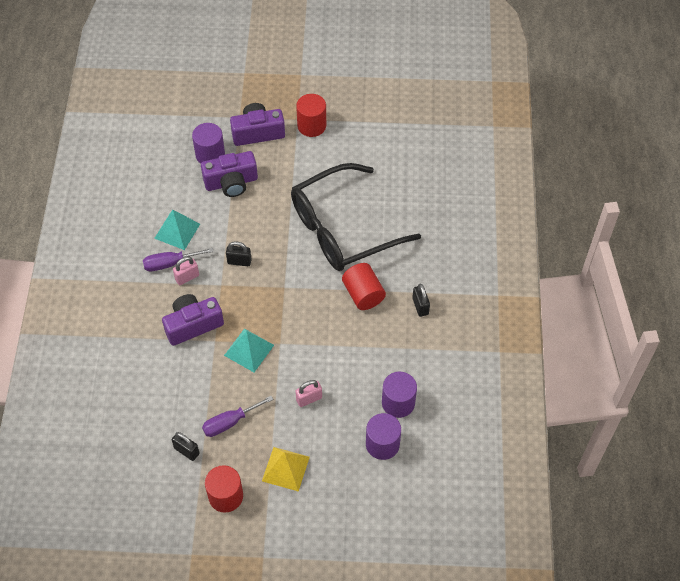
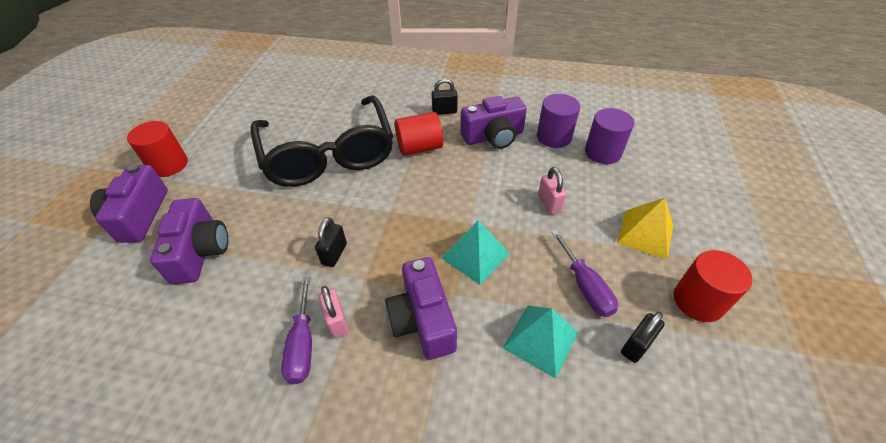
camera: 80 degrees left, 10 degrees down
(177, 231) = (246, 329): turquoise pyramid -> turquoise pyramid (540, 340)
(210, 155) = (135, 273): purple cylinder -> none
(389, 351) = (493, 137): none -> purple camera

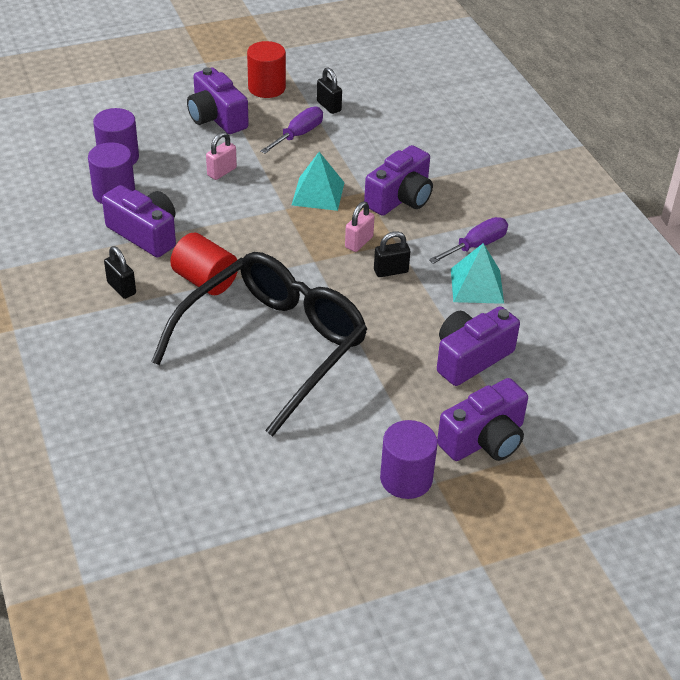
camera: 125 degrees left, 5 degrees down
(169, 165) = (406, 478): red cylinder -> purple cylinder
(337, 321) = (444, 238): pink padlock -> pink padlock (359, 242)
(540, 340) = (362, 143): turquoise pyramid -> turquoise pyramid (477, 285)
(636, 346) = (329, 106): black padlock -> black padlock turned 45 degrees clockwise
(645, 233) = (216, 117): yellow pyramid -> purple camera

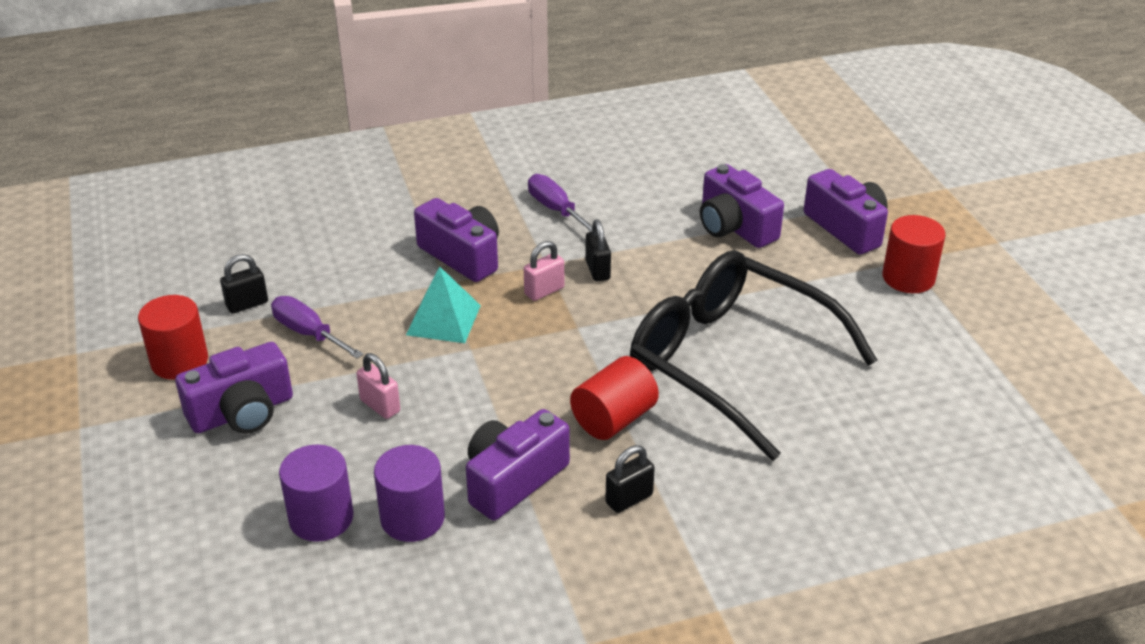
camera: 85 degrees left, 5 degrees down
(359, 242) = (544, 291): pink padlock -> pink padlock turned 75 degrees counterclockwise
(406, 478) = (908, 278): purple cylinder -> red cylinder
(477, 285) = (622, 214): turquoise pyramid -> none

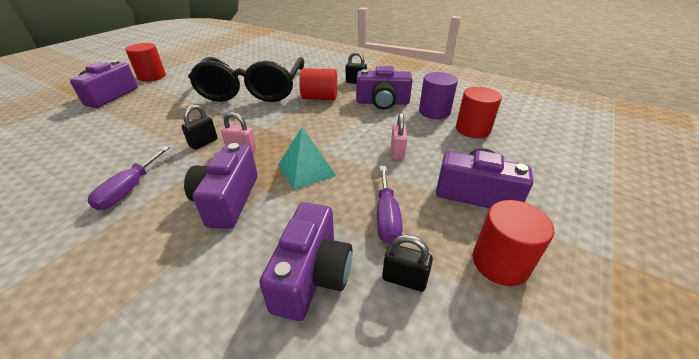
camera: 130 degrees left, 0 degrees up
(321, 518) = (472, 129): purple cylinder -> red cylinder
(734, 227) = (123, 121): purple camera -> purple camera (312, 275)

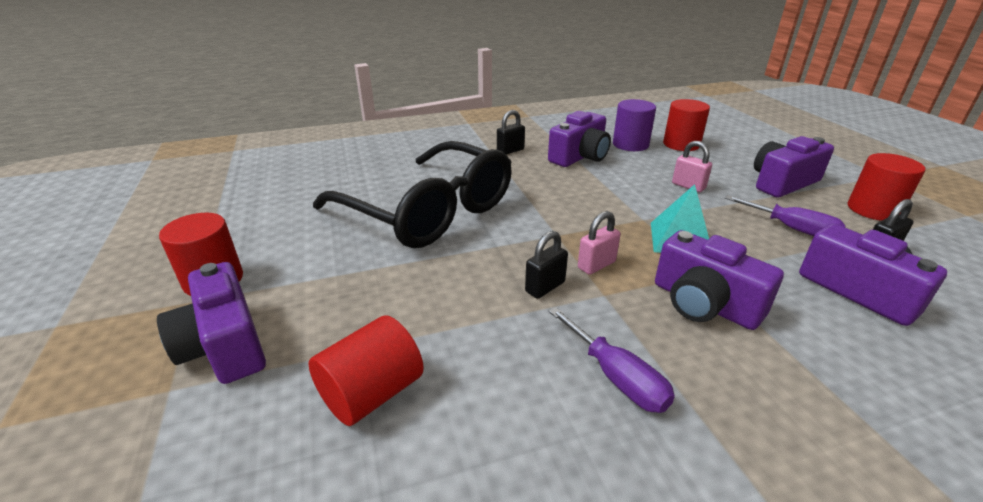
camera: 50 degrees left, 5 degrees down
(203, 143) = (545, 287): black padlock -> black padlock turned 60 degrees clockwise
(319, 98) = (521, 181): red cylinder -> red cylinder (372, 393)

